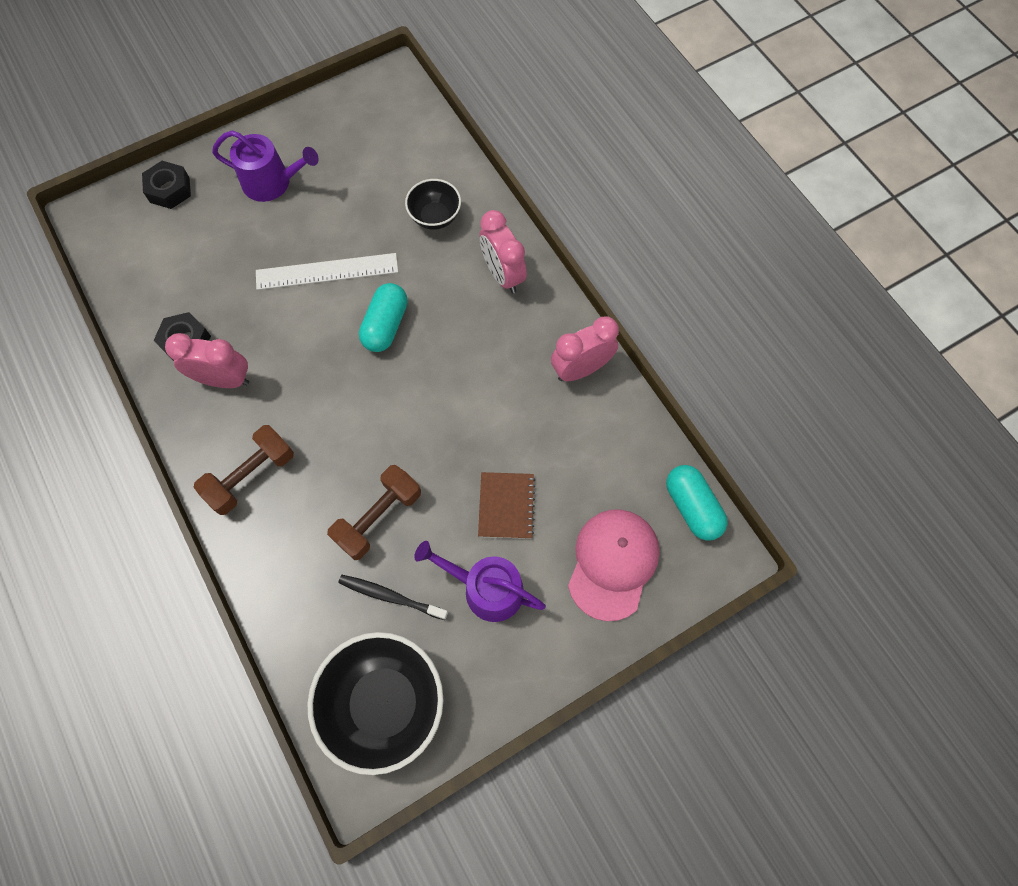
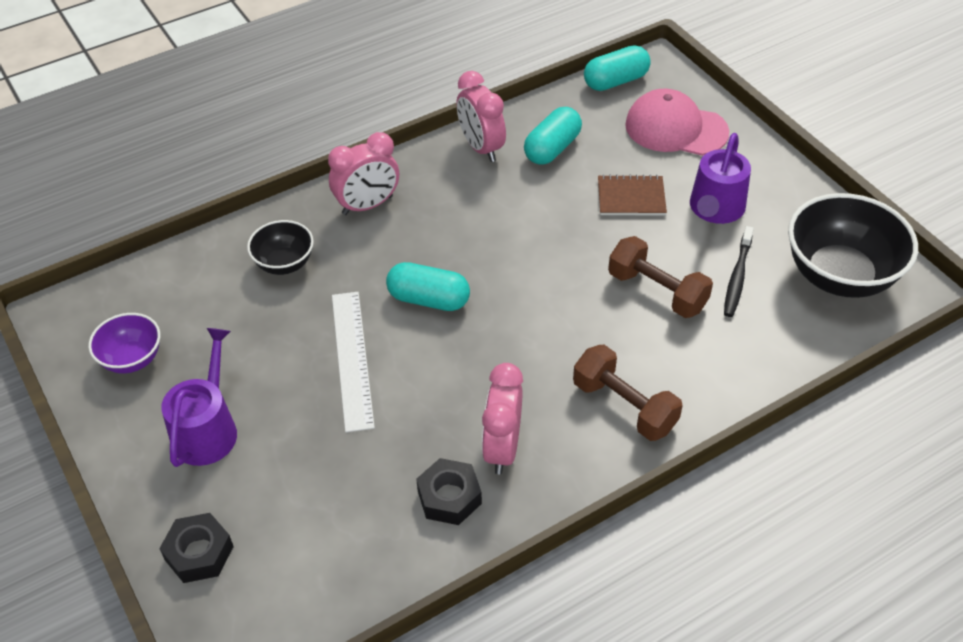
camera: 90 degrees left, 20 degrees down
(344, 128) = (132, 359): none -> purple bowl
(580, 435) = (552, 148): none -> turquoise capsule

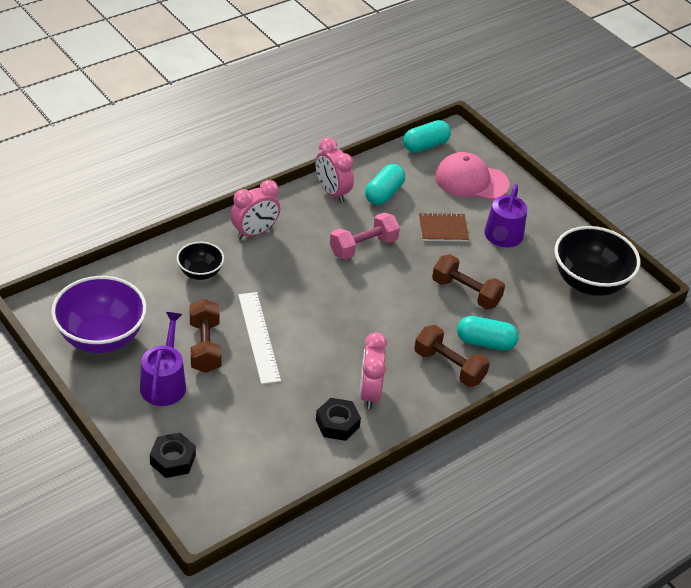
camera: 10 degrees left, 5 degrees down
(132, 359) = (101, 337): purple bowl -> purple bowl, size x1.86
(273, 374) = (205, 347): none -> brown dumbbell
(429, 299) = (307, 297): turquoise capsule -> turquoise capsule (485, 342)
(516, 225) = (363, 247): none -> pink dumbbell
(737, 277) = (520, 283): black toothbrush -> none

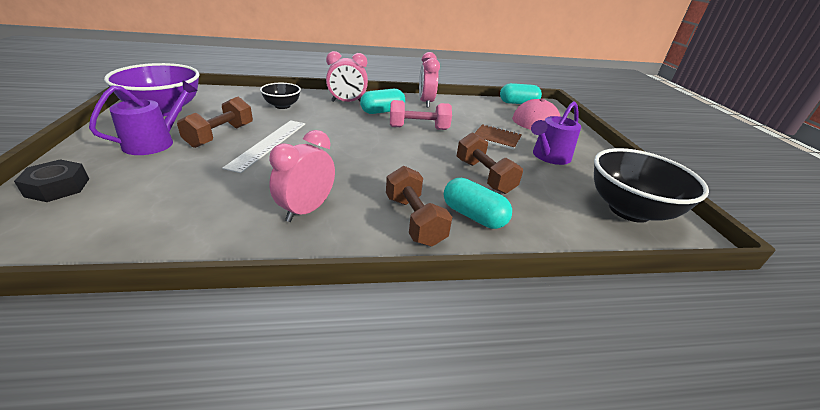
camera: 30 degrees right, 10 degrees down
(337, 423) = (240, 221): black nut -> none
(384, 194) = (464, 112): turquoise capsule -> turquoise capsule (382, 111)

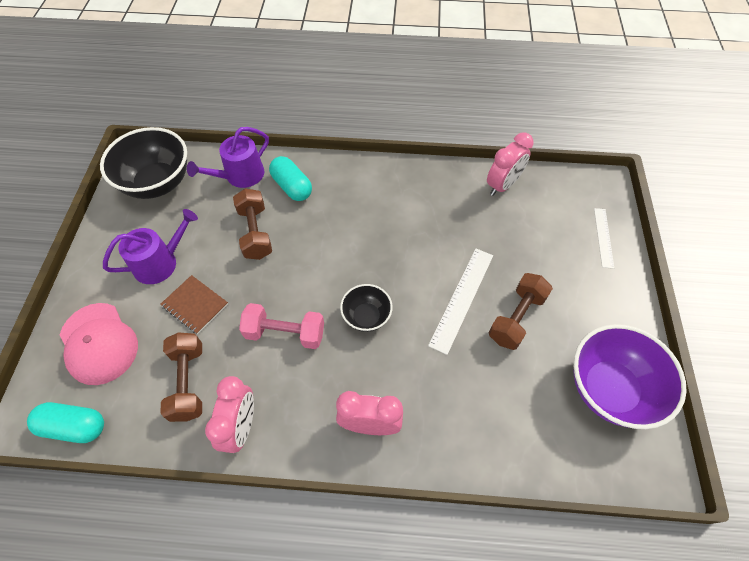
camera: 165 degrees left, 25 degrees up
(57, 187) = (603, 237): black nut -> white ruler
(154, 142) = (574, 305): purple watering can -> purple watering can (240, 176)
(282, 106) = (464, 407): black bowl -> black bowl (366, 317)
(306, 210) = (416, 201): pink clock -> pink clock (502, 185)
(382, 111) = (321, 387): turquoise capsule -> none
(414, 220) = (338, 186): brown dumbbell -> brown dumbbell (188, 382)

